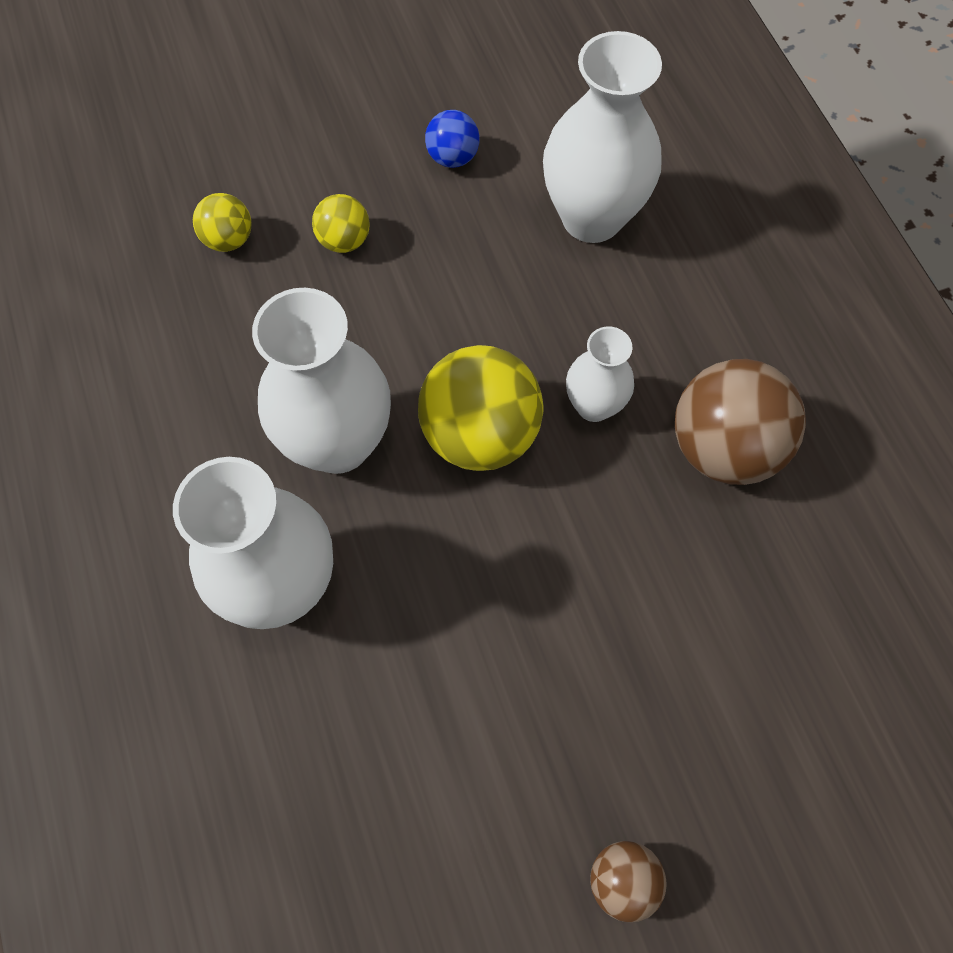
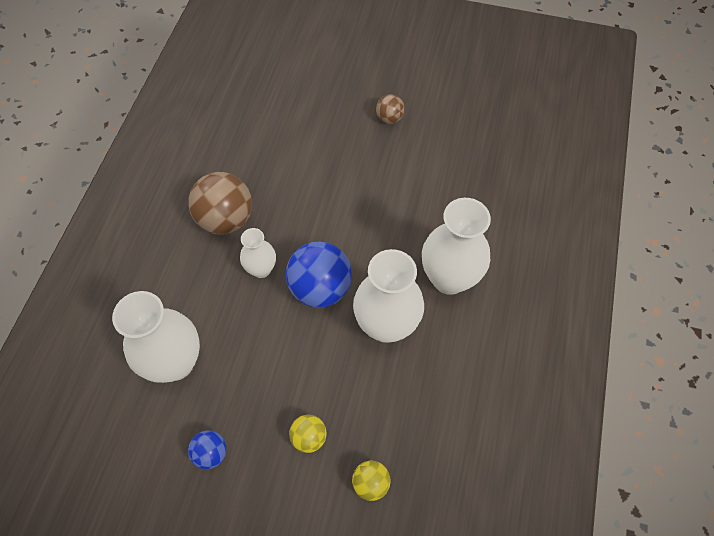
camera: 145 degrees left, 5 degrees down
(480, 434) = (320, 288): yellow ball -> blue ball

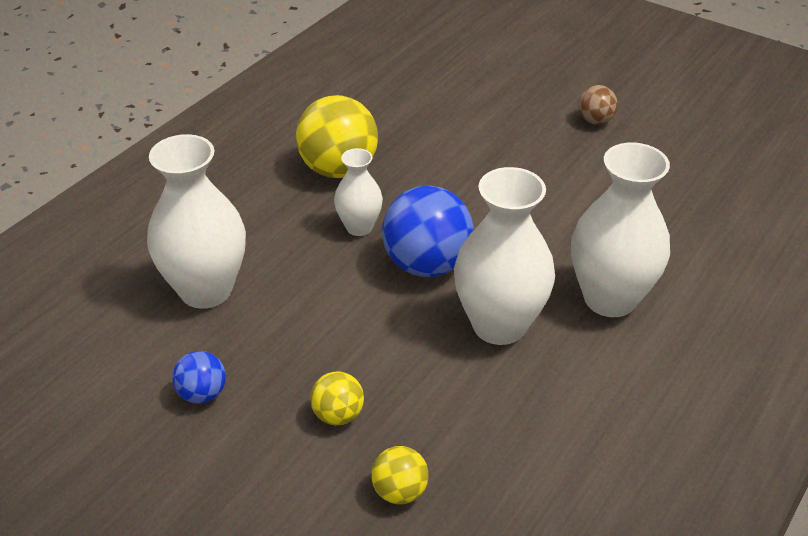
camera: 20 degrees right, 20 degrees down
(226, 219) = (338, 169): brown ball -> yellow ball

